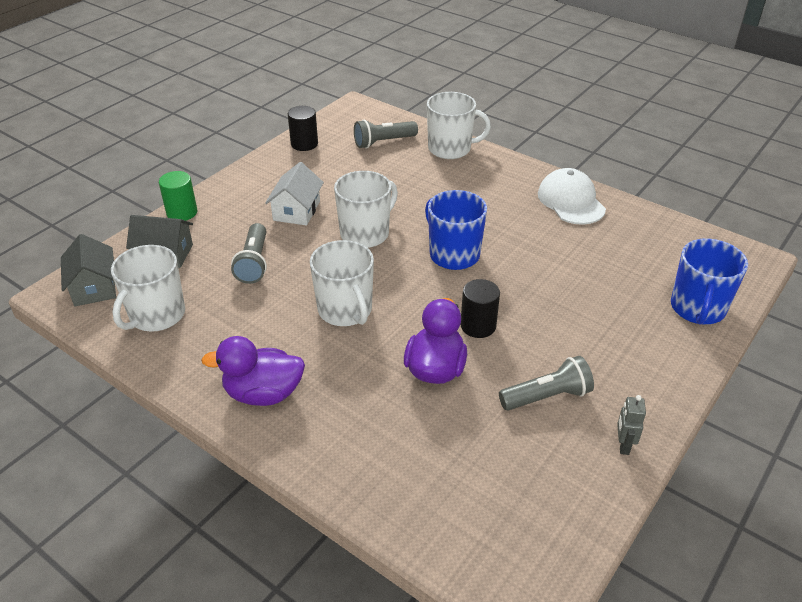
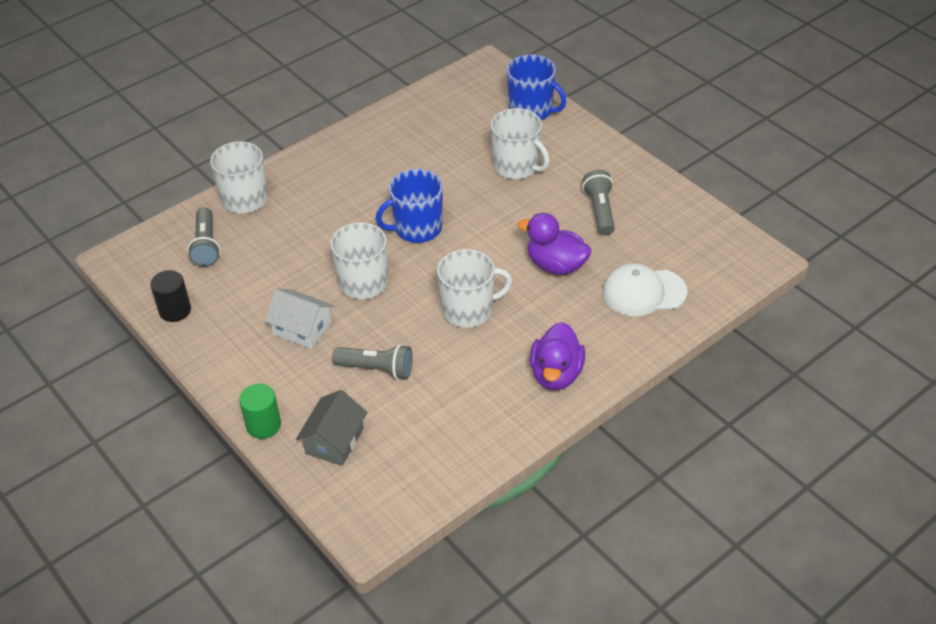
camera: 75 degrees left, 5 degrees up
(94, 287) = (368, 502): grey house -> none
(156, 315) = (431, 448): white mug -> white mug (517, 166)
(478, 326) = (514, 231): black cylinder -> none
(571, 201) = (370, 139): white cap -> white cap (643, 292)
(623, 445) = (652, 185): grey robot -> none

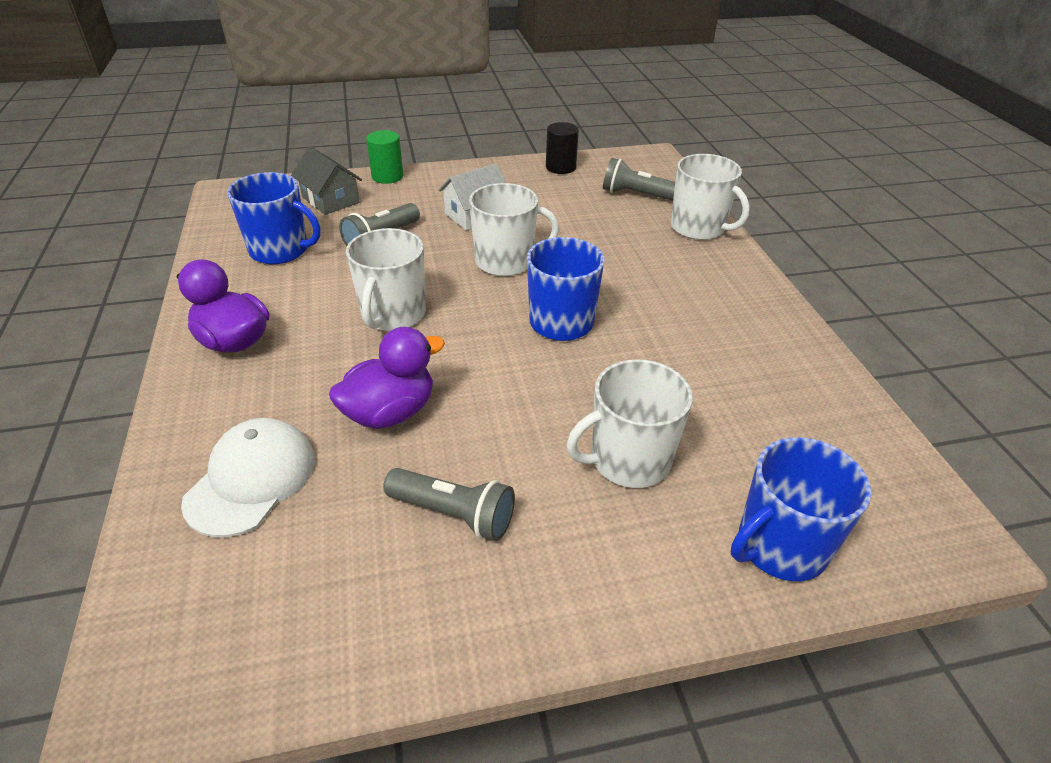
camera: 115 degrees right, 5 degrees down
(437, 422) = (280, 250): none -> blue mug

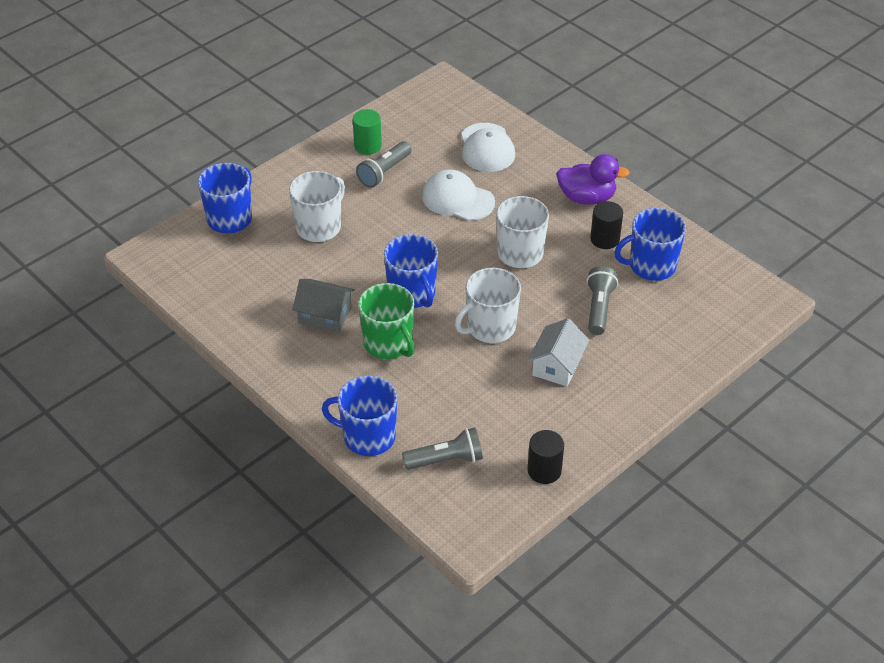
camera: 150 degrees right, 5 degrees up
(285, 290) = (605, 239): none -> black cylinder
(330, 200) = (685, 328): grey house -> grey house (325, 315)
(387, 176) = (678, 378): green cylinder -> green cylinder (368, 146)
(390, 412) = (457, 199): purple duck -> white cap
(454, 514) = (384, 172): grey flashlight -> grey flashlight turned 45 degrees counterclockwise
(627, 286) = (389, 343): none -> green mug
(698, 228) = (368, 437): white mug -> blue mug

